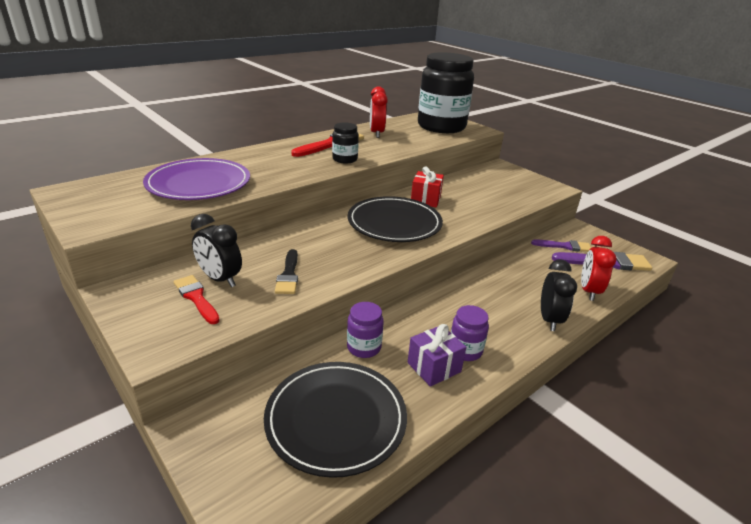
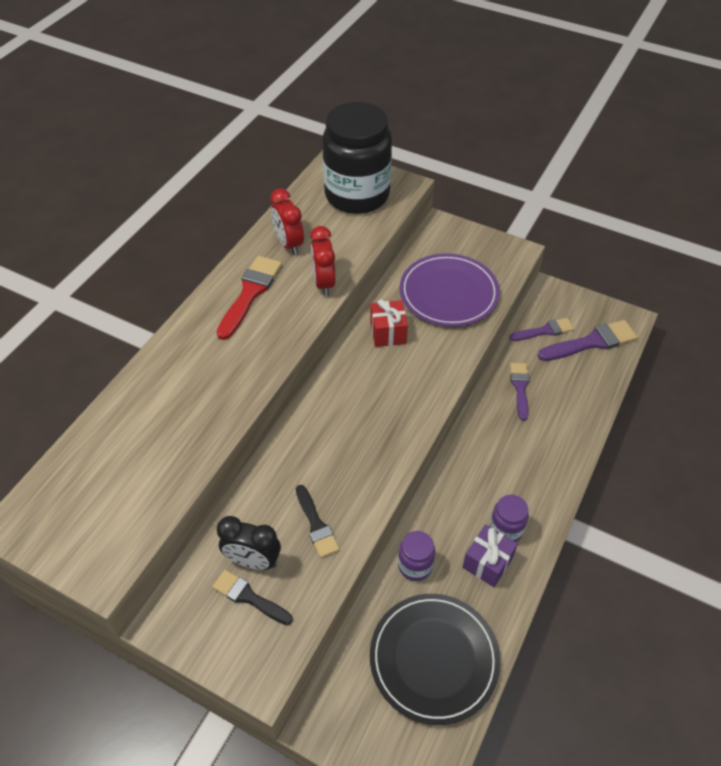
camera: 20 degrees left, 20 degrees up
(196, 298) = (249, 597): red brush -> black brush
(199, 183) = (155, 444): purple plate -> purple plate (448, 293)
(345, 159) = (285, 323): black jar -> none
(394, 223) = (376, 392): black plate -> none
(526, 270) = (520, 388): none -> purple brush
(549, 319) = (564, 454): black clock -> none
(589, 291) = (587, 396): red clock -> red clock (324, 283)

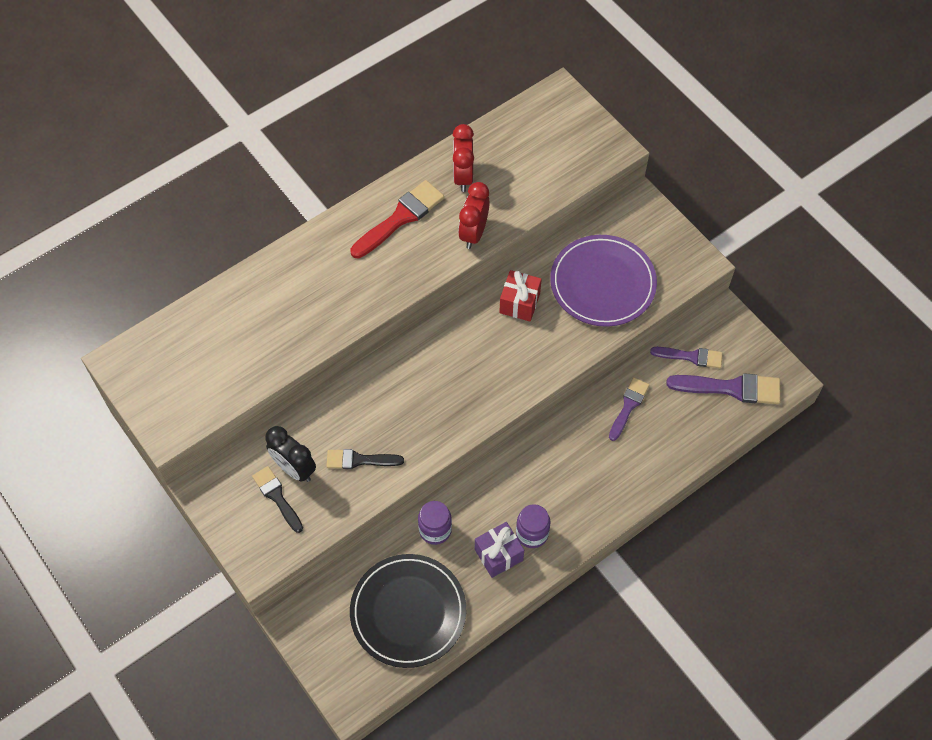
camera: 25 degrees right, 10 degrees up
(316, 524) = (360, 460): black brush -> black brush turned 90 degrees clockwise
(357, 195) = (559, 143): black jar -> none

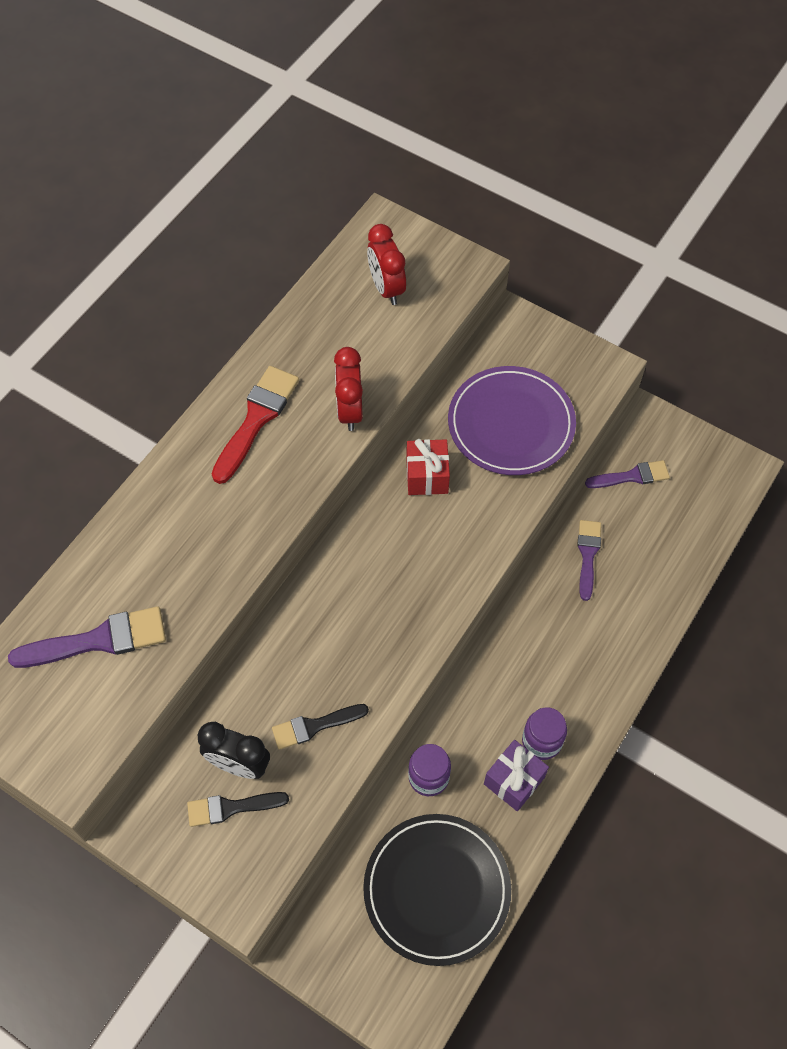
camera: 20 degrees left, 0 degrees up
(277, 497) = (231, 807): black brush -> black brush turned 45 degrees counterclockwise
(463, 176) = (310, 349): red clock -> red clock (386, 288)
(730, 388) = (689, 498): purple brush -> purple brush (98, 640)

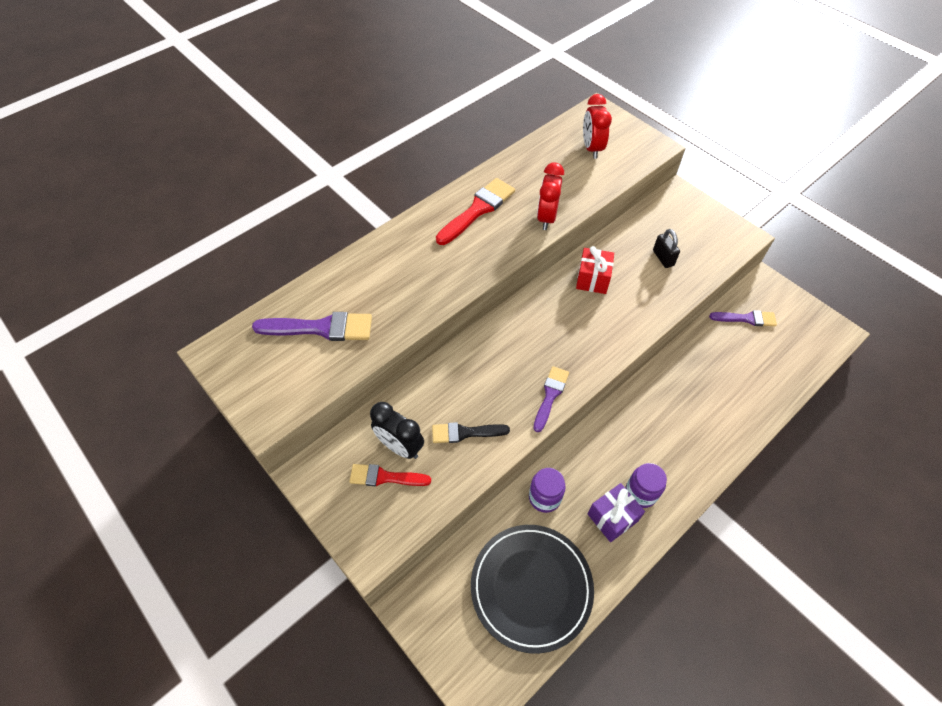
camera: 15 degrees right, 5 degrees down
(231, 807) = (385, 477): black brush -> red brush
(511, 424) = (663, 258): purple plate -> black padlock
(588, 555) = (702, 365): purple brush -> purple brush (550, 395)

